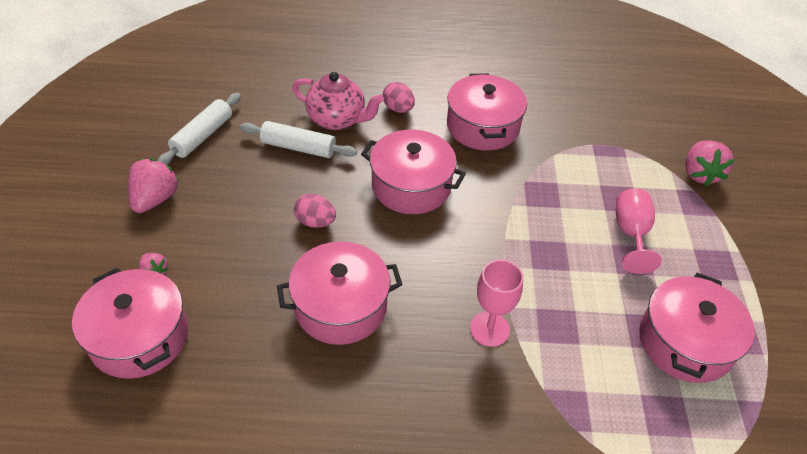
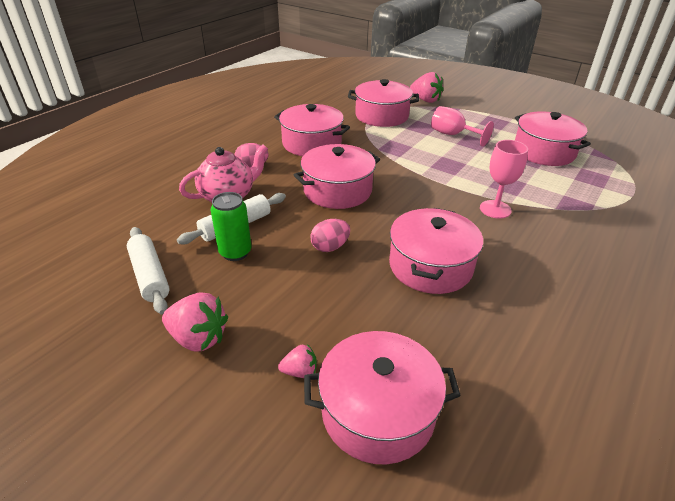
camera: 55 degrees left, 10 degrees down
(155, 199) = (198, 338): pink strawberry -> pink strawberry turned 150 degrees clockwise
(263, 166) = (235, 252): none -> green can
(607, 152) = (381, 116): none -> pink pot

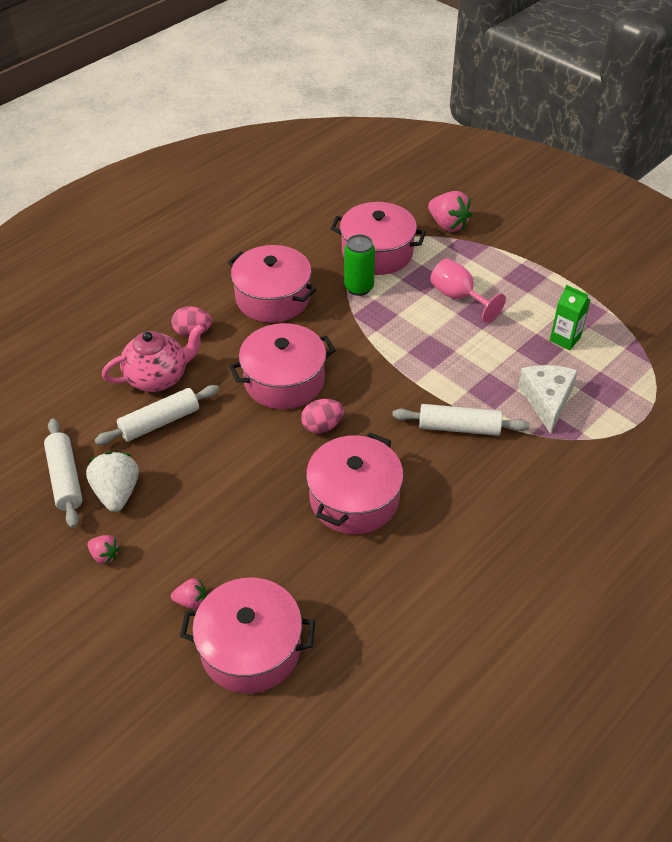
camera: 10 degrees right, 10 degrees up
(198, 338) = (105, 555): pink strawberry -> pink strawberry, size x0.54
(203, 282) = (117, 493): none -> white strawberry
(235, 252) = (154, 458): green can -> green can (359, 287)
(330, 247) = (255, 462): pink egg -> pink egg (322, 426)
(495, 209) = (459, 427): pink goblet -> white rolling pin
(544, 152) = (565, 339): pink pot -> green carton
(553, 187) = (547, 400): none -> white cheese

